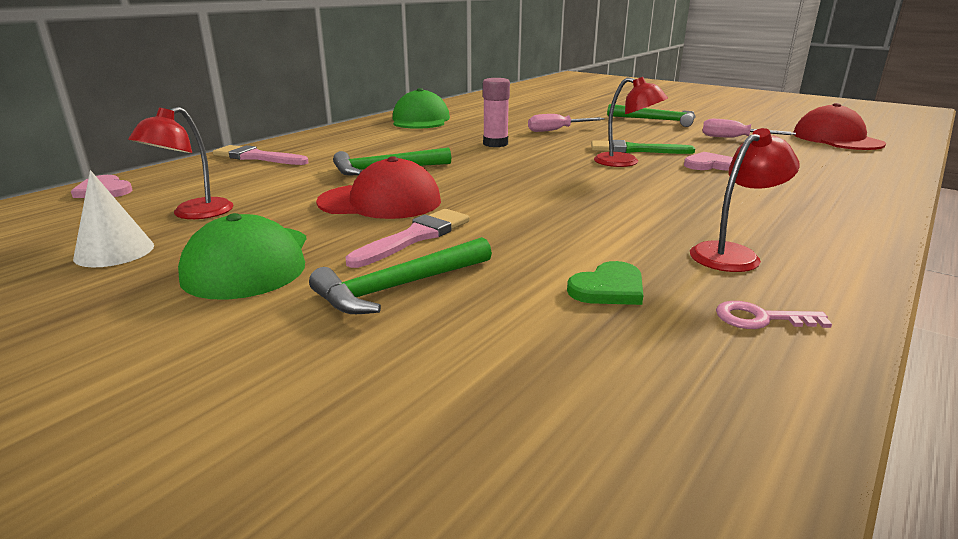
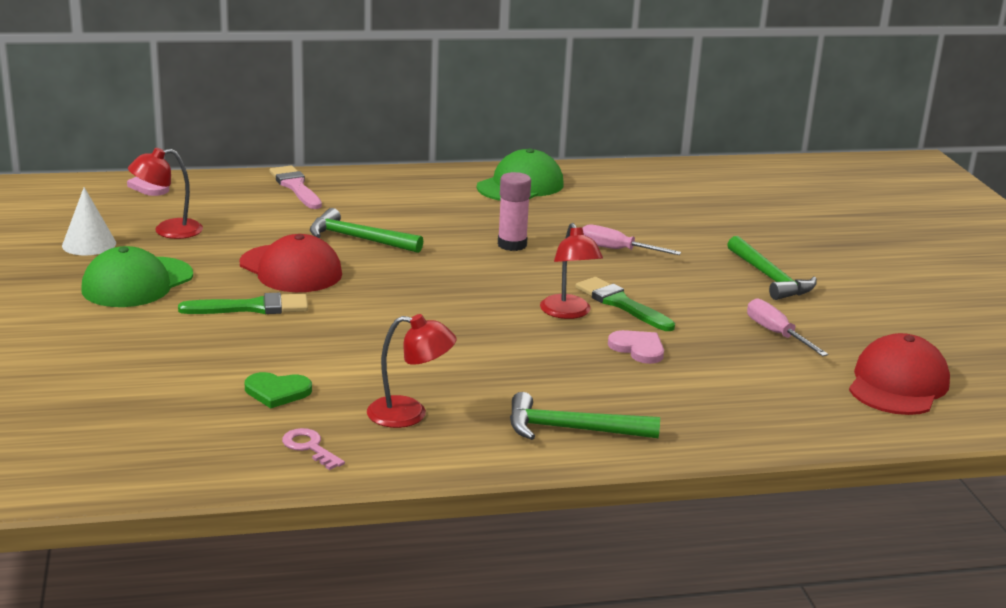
camera: 40 degrees right, 0 degrees up
(399, 287) = (177, 335): green hammer -> green hammer (571, 429)
(415, 237) = (252, 307): pink brush -> green brush

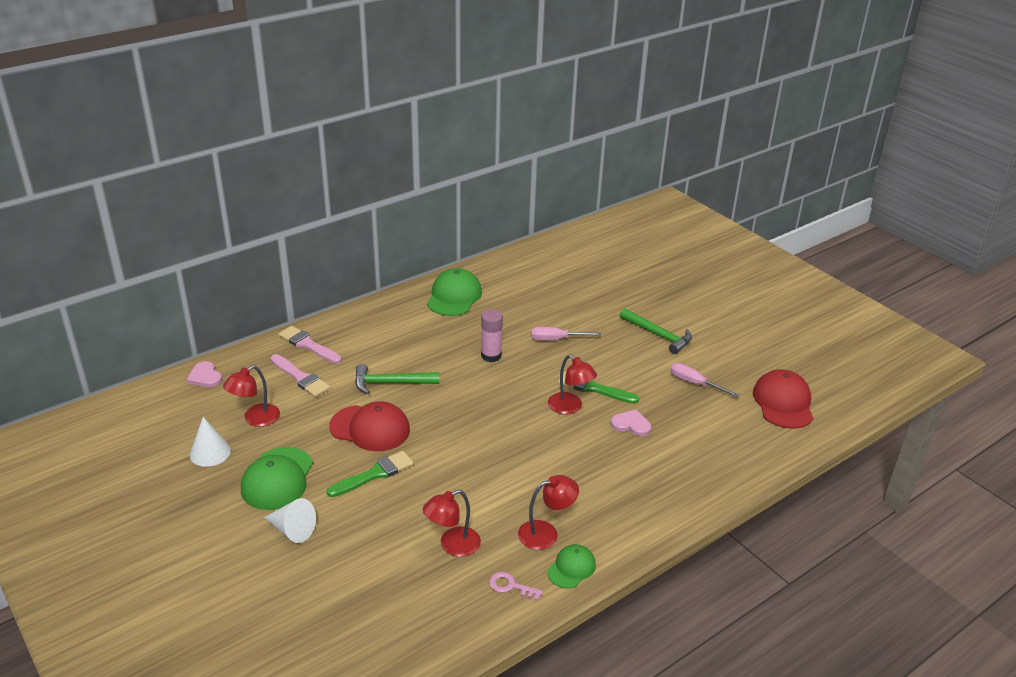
camera: 25 degrees left, 10 degrees up
(105, 327) = (292, 530): none -> white cone
(257, 211) = (301, 378): none -> pink brush
(277, 392) = (452, 545): green heart -> red lamp
(408, 455) = (571, 568): none -> green cap
(571, 429) = (644, 508): green hammer -> none

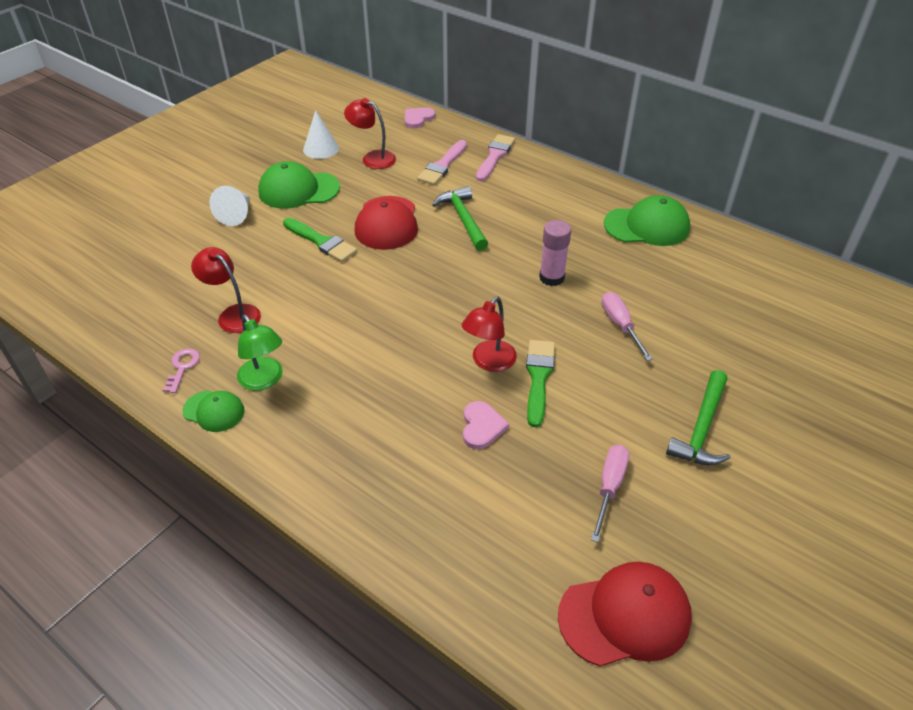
camera: 75 degrees right, 10 degrees up
(546, 533) = (264, 380): red lamp -> green lamp

